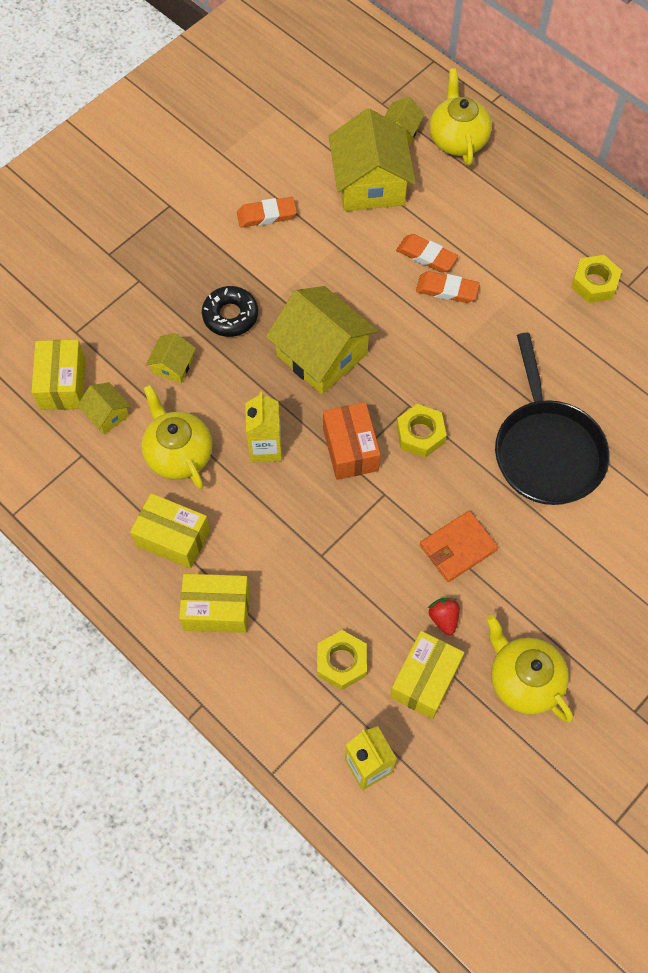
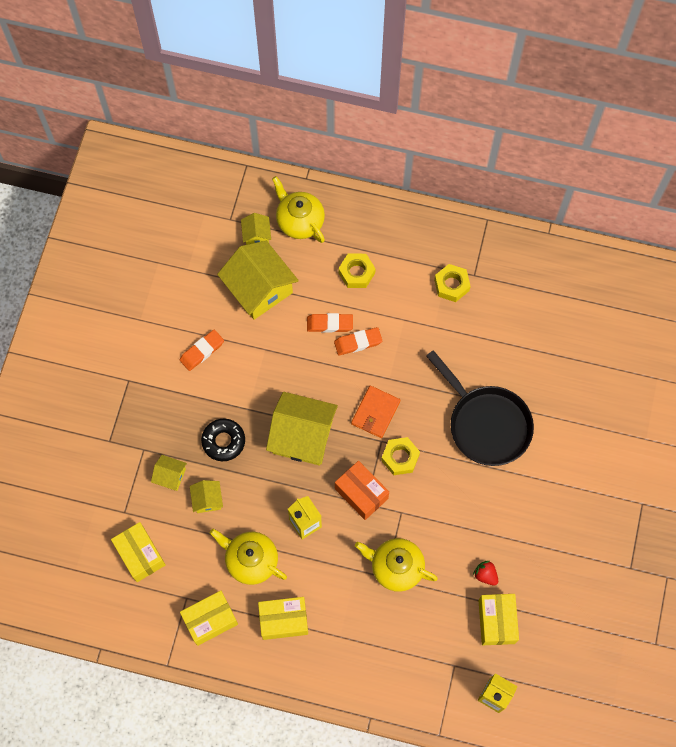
camera: 30 degrees left, 5 degrees up
(107, 414) = (185, 560): yellow house -> yellow house (170, 476)
(216, 609) = (341, 651): yellow box -> yellow box (210, 620)
(341, 662) = (439, 640): yellow nut -> yellow nut (356, 273)
(458, 548) = (468, 523): orange wallet -> orange wallet (375, 413)
(523, 680) = (555, 587): yellow teapot -> yellow teapot (395, 567)

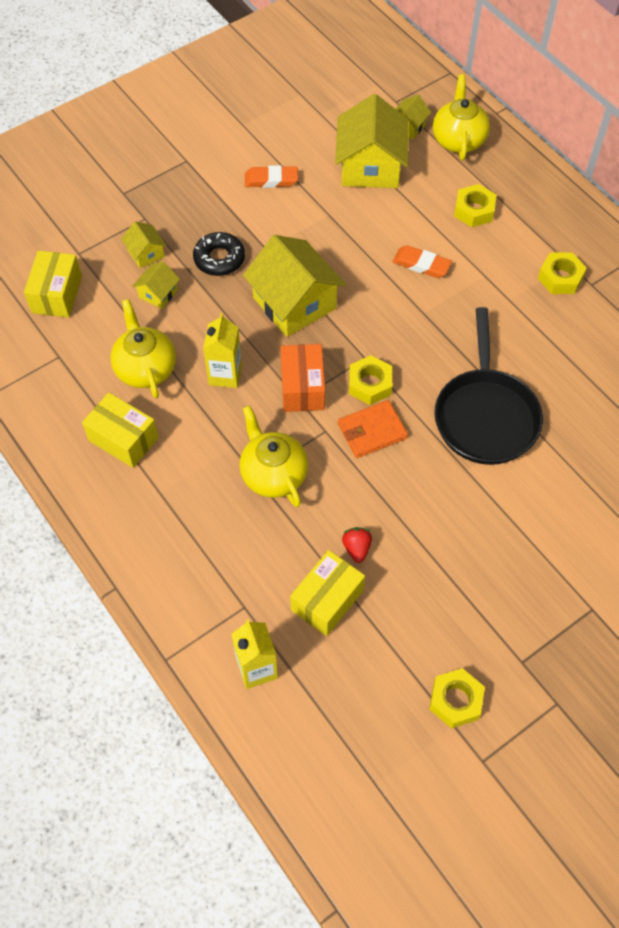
camera: 40 degrees right, 10 degrees down
(210, 620) = (60, 389): yellow box -> none
(329, 324) = (408, 233): orange eraser -> none
(375, 413) = (382, 331): orange wallet -> orange wallet (372, 431)
(614, 621) = (455, 700): none -> yellow nut

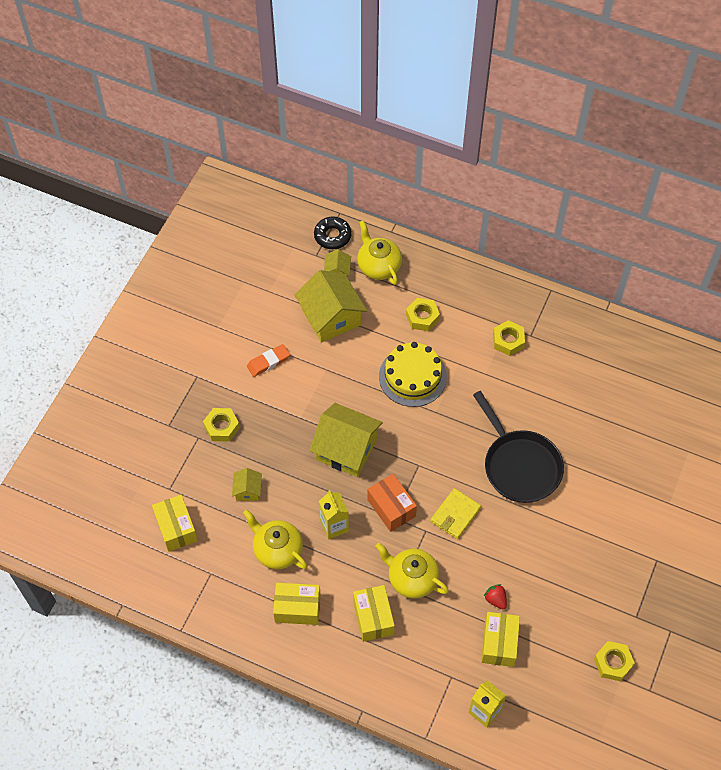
camera: 30 degrees left, 0 degrees up
(146, 253) = (218, 464): yellow house -> none
(200, 493) = (373, 618): none -> yellow box
(219, 259) = (272, 442): black donut -> black donut (332, 236)
(370, 384) = (433, 482): yellow nut -> yellow nut (221, 427)
(372, 431) = (455, 515): orange wallet -> yellow wallet
(421, 264) = (412, 376): orange eraser -> yellow cake

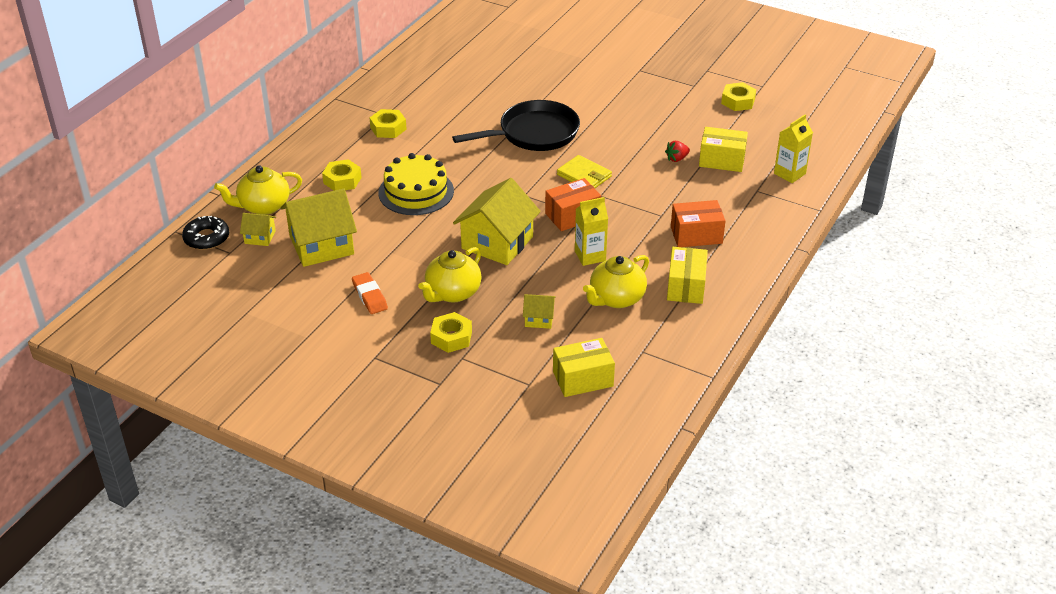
camera: 85 degrees left, 20 degrees down
(373, 618) = (696, 235): yellow box -> orange box
(411, 579) = (653, 208): yellow teapot -> yellow teapot (452, 293)

